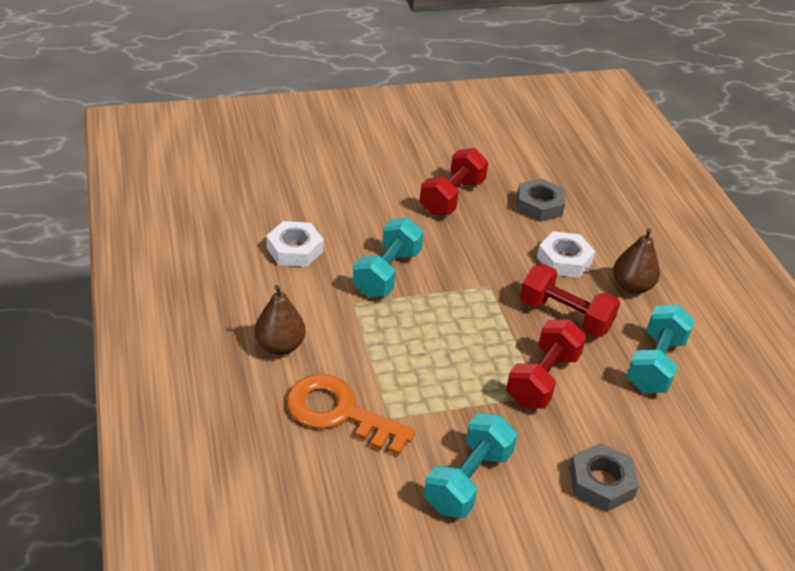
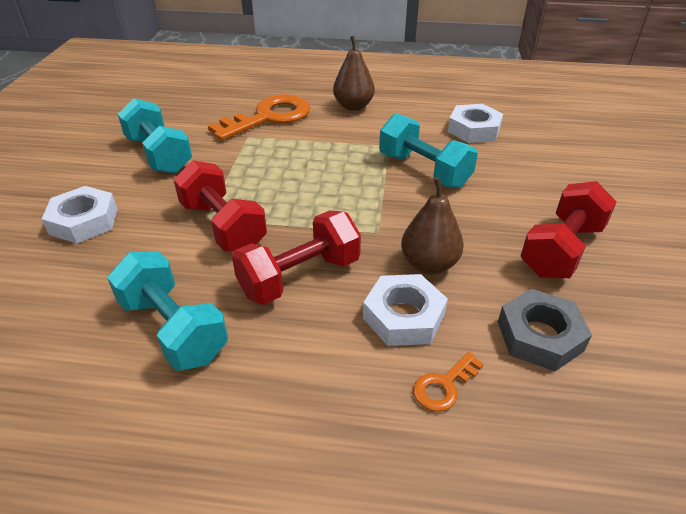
camera: 115 degrees right, 0 degrees up
(452, 197) = (561, 250): red dumbbell -> red dumbbell turned 75 degrees clockwise
(601, 482) = (84, 221): grey nut -> white nut
(602, 238) = (444, 386): none -> orange key
(631, 286) = (320, 372): brown pear -> brown pear (429, 264)

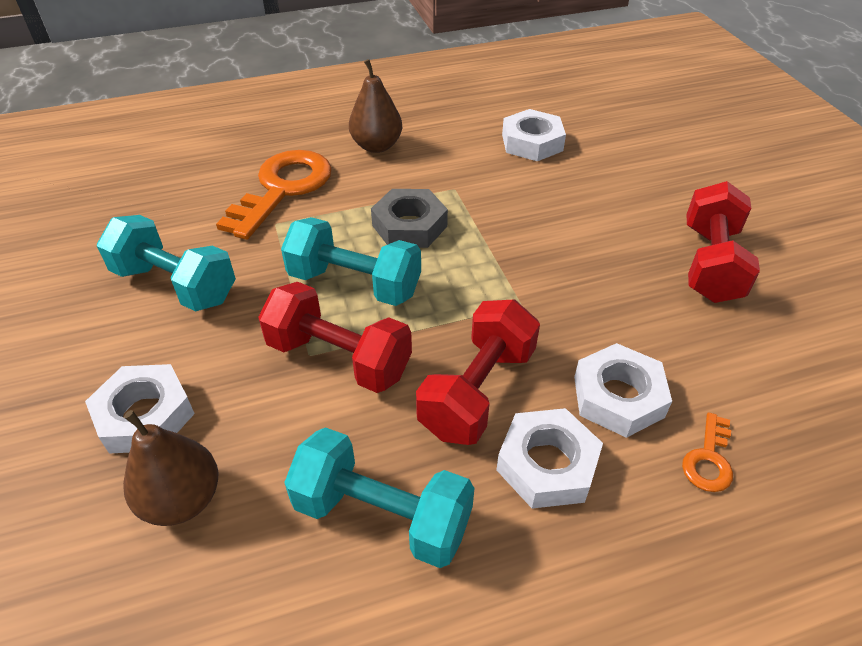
camera: 25 degrees left, 5 degrees up
(311, 341) = (547, 464): none -> white nut
(424, 170) = (515, 210): turquoise dumbbell -> turquoise dumbbell (354, 283)
(429, 264) = (600, 325): brown pear -> brown pear (182, 499)
(539, 336) = (754, 368): grey nut -> grey nut (409, 226)

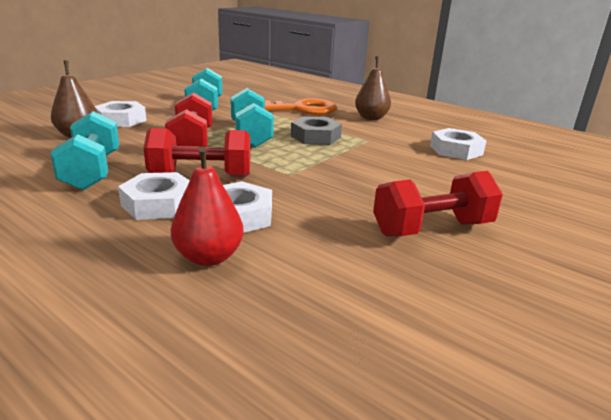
camera: 55 degrees right, 20 degrees down
(709, 459) = (208, 257): orange key -> red pear

